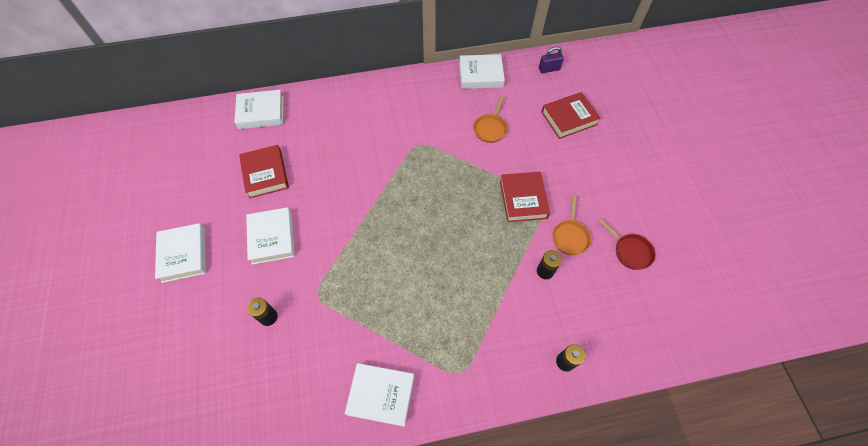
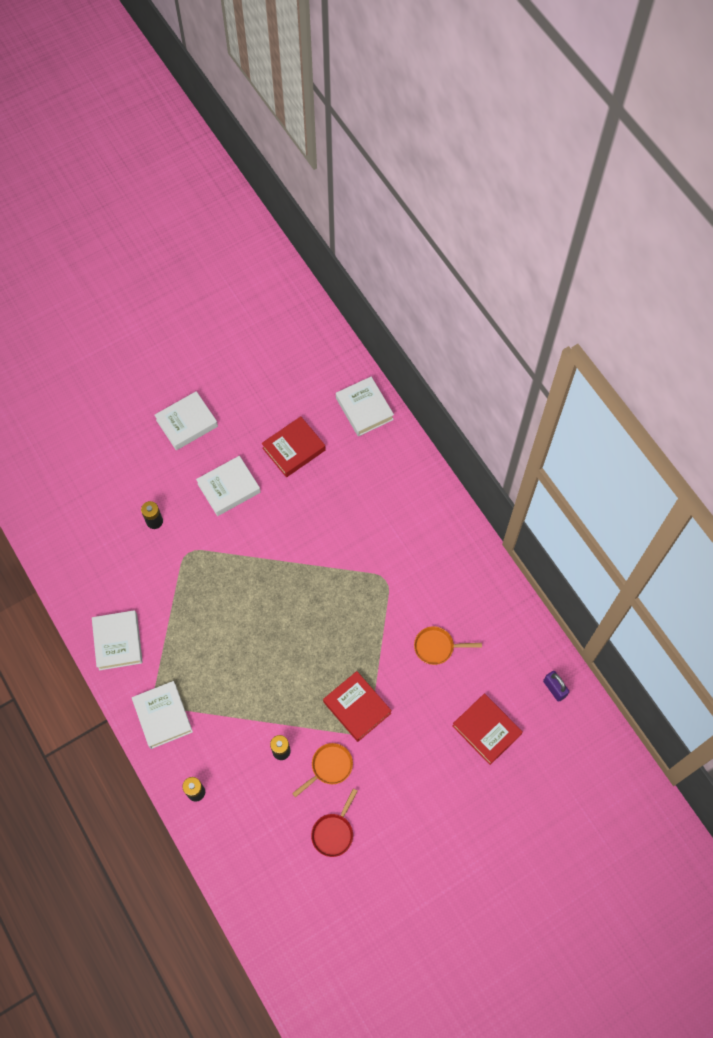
camera: 70 degrees right, 5 degrees up
(481, 75) = (511, 613): white book -> white book (163, 716)
(523, 199) = (357, 707): red book -> red book turned 75 degrees clockwise
(570, 236) = (329, 767): orange pan -> orange pan turned 150 degrees clockwise

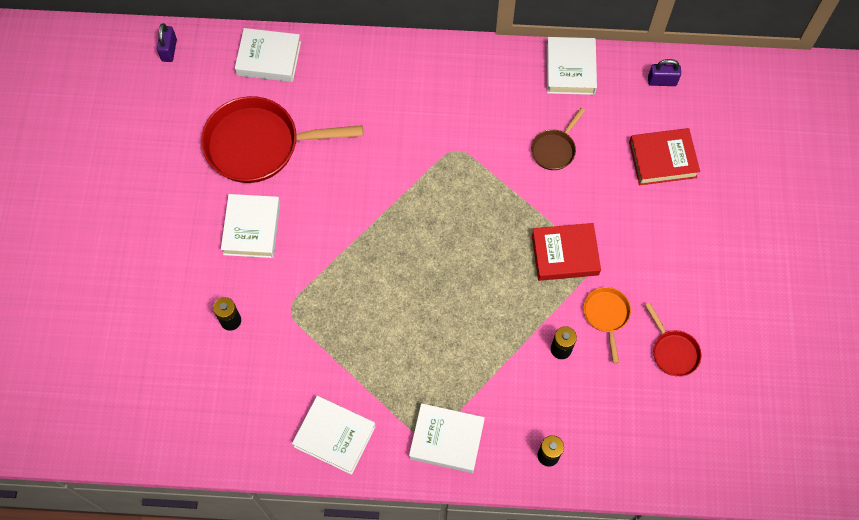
camera: 55 degrees left, 0 degrees up
(187, 423) = (148, 224): white book -> white book (570, 69)
(294, 449) = (259, 145): red book -> red pan
(323, 343) = (169, 50): none -> purple padlock
(437, 647) = (554, 149): orange pan -> brown pan

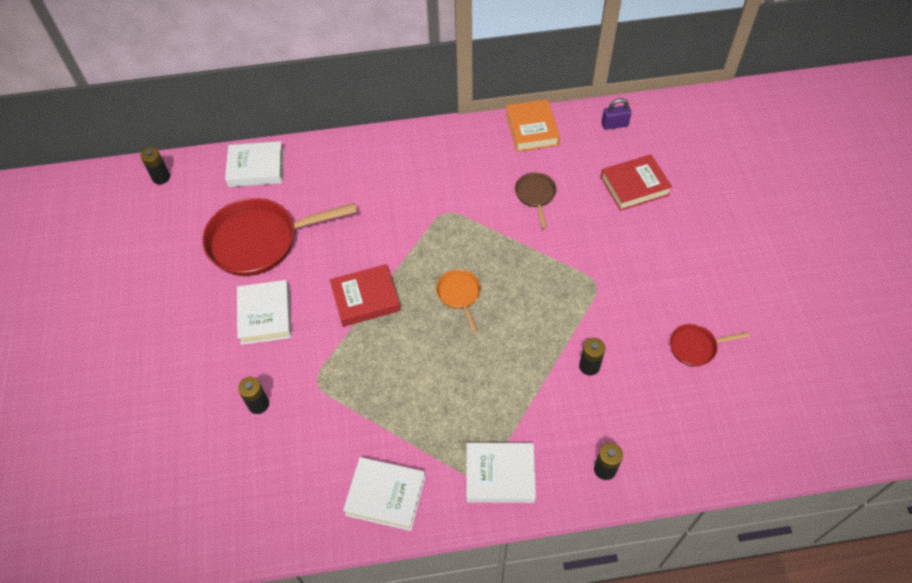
camera: 10 degrees left, 10 degrees down
(169, 50) = (161, 177): purple padlock -> black battery
(554, 149) = (535, 195): brown pan -> brown pan turned 150 degrees clockwise
(565, 254) = (569, 281): red book -> red book (365, 299)
(570, 69) = (532, 129): white book -> orange book
(606, 315) = (623, 327): orange pan -> orange pan (459, 295)
(673, 351) = (695, 347): red pan -> red pan turned 120 degrees clockwise

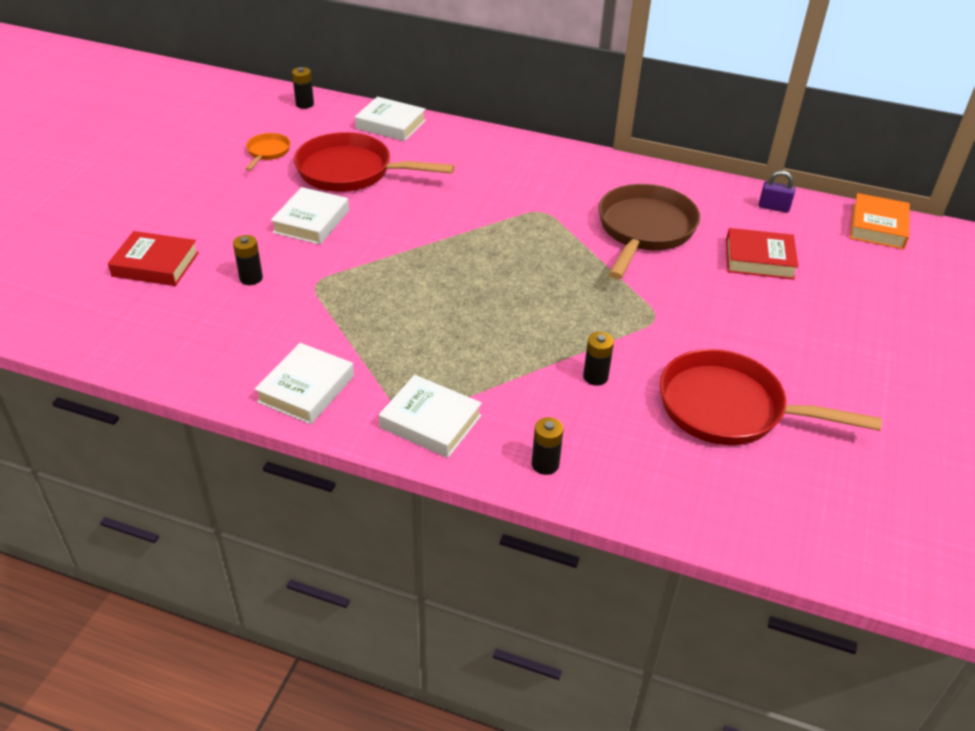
camera: 25 degrees right, 15 degrees down
(365, 299) = (412, 243): red book -> red book (155, 264)
(385, 495) = (306, 389): white book -> white book turned 75 degrees clockwise
(459, 295) = (504, 274): orange pan -> orange pan (267, 152)
(532, 129) = (680, 182): orange book -> orange book (877, 227)
(535, 195) = (644, 230): brown pan -> brown pan, size x2.12
(695, 347) = (729, 408): red pan -> red pan, size x2.12

